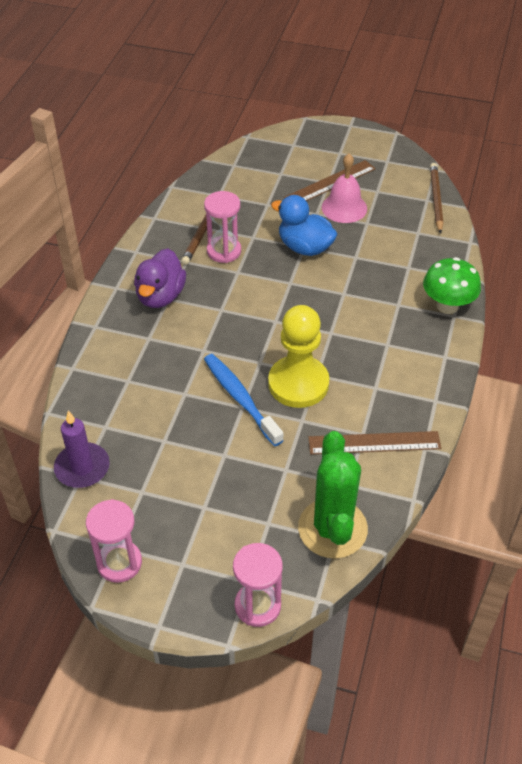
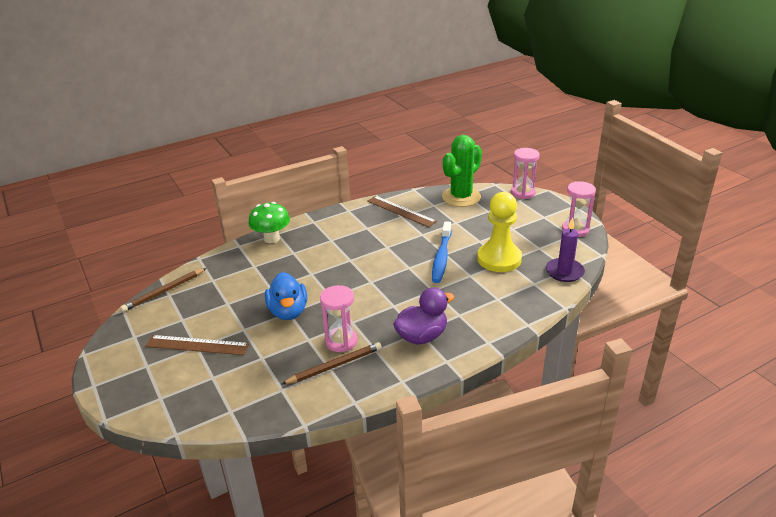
camera: 135 degrees left, 15 degrees down
(298, 383) = (402, 248): yellow pawn -> yellow pawn (499, 259)
(344, 208) = (221, 321): pink bell -> none

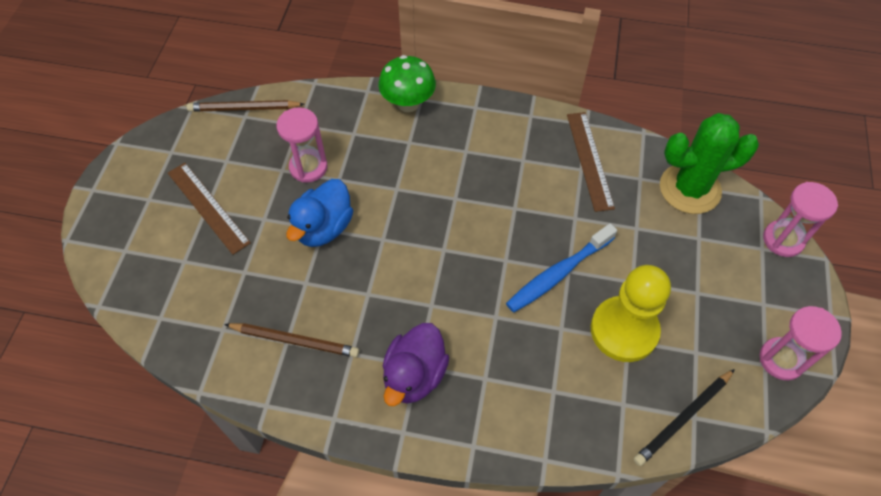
camera: 40 degrees right, 25 degrees up
(341, 341) = (332, 312): pink hourglass -> pink hourglass (308, 167)
(422, 336) = (414, 375): purple duck -> purple duck turned 105 degrees clockwise
(564, 272) = (683, 418): purple candle -> black pencil

